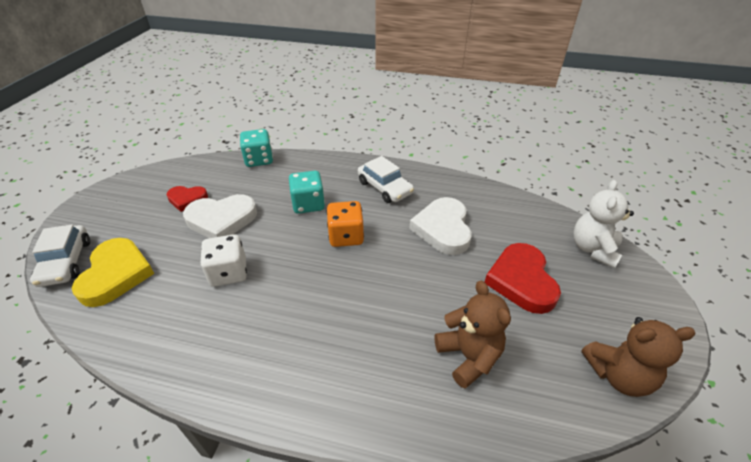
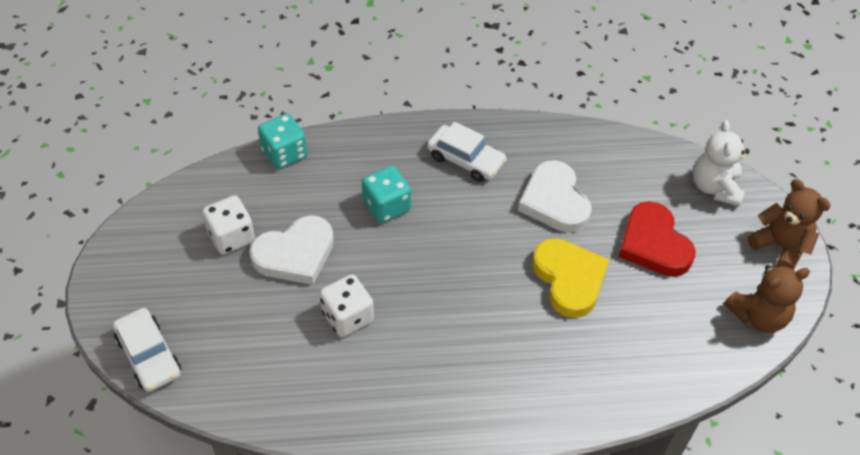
camera: 20 degrees left, 10 degrees up
(116, 274) = (221, 353): yellow heart -> yellow heart (569, 279)
(187, 199) = (231, 237): red heart -> white dice
(346, 236) = (452, 238): orange dice -> none
(468, 356) = (627, 336): brown teddy bear -> brown teddy bear (780, 246)

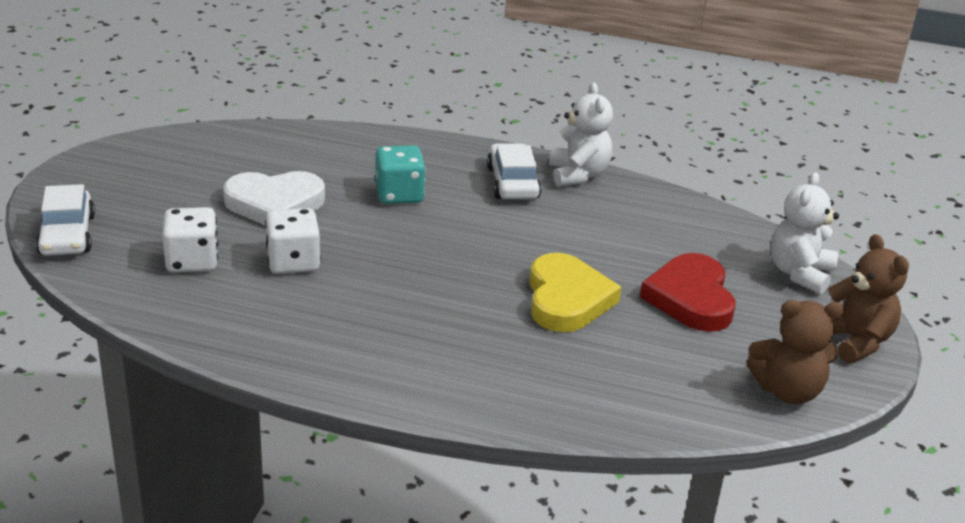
camera: 20 degrees right, 20 degrees down
(231, 237) = (220, 176): white dice -> white dice (192, 261)
(284, 154) = (321, 134): turquoise dice -> none
(465, 160) = (513, 183): white car -> white car turned 150 degrees counterclockwise
(510, 132) = (578, 175): none -> white teddy bear
(554, 201) = (593, 236): white heart -> none

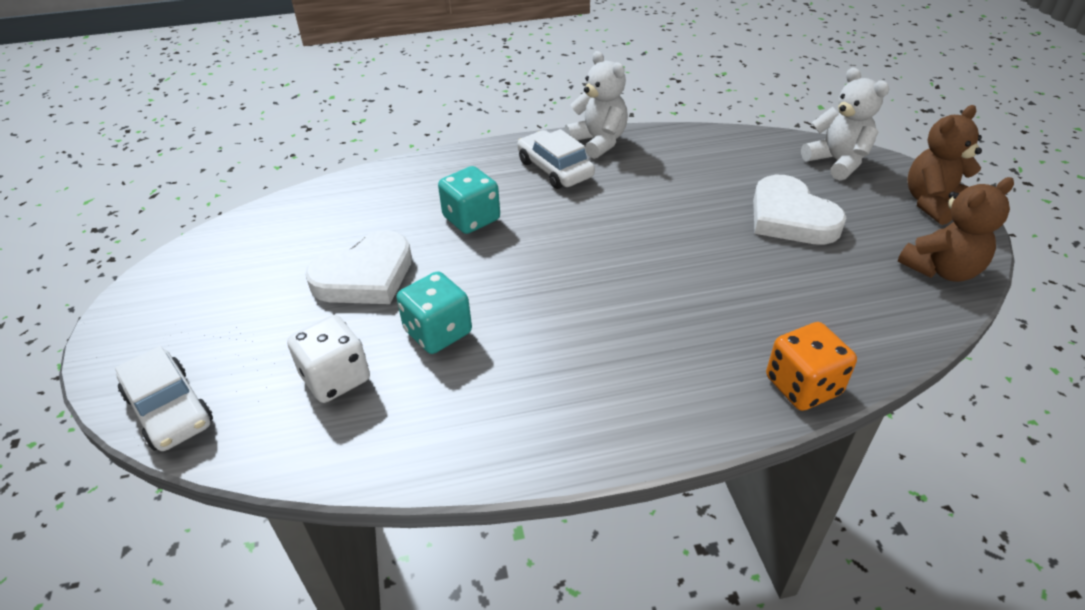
camera: 25 degrees left, 10 degrees up
(293, 262) = (438, 332): white dice -> turquoise dice
(545, 413) = (802, 386): none -> orange dice
(567, 299) = (704, 261): yellow heart -> none
(690, 298) = (790, 217): red heart -> white heart
(799, 273) = (837, 162): white teddy bear -> white teddy bear turned 150 degrees clockwise
(854, 341) = (933, 203): brown teddy bear -> brown teddy bear turned 75 degrees counterclockwise

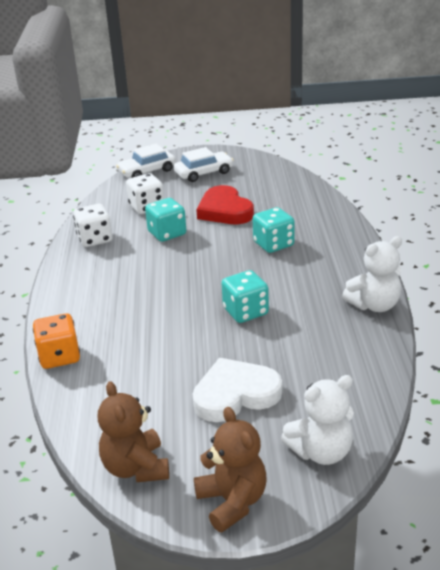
camera: 100 degrees right, 10 degrees down
(365, 276) = (225, 210): white heart -> red heart
(457, 430) = (95, 239): none -> white dice
(555, 169) = (332, 281): white car -> white car (204, 173)
(637, 226) = (245, 312): none -> turquoise dice

